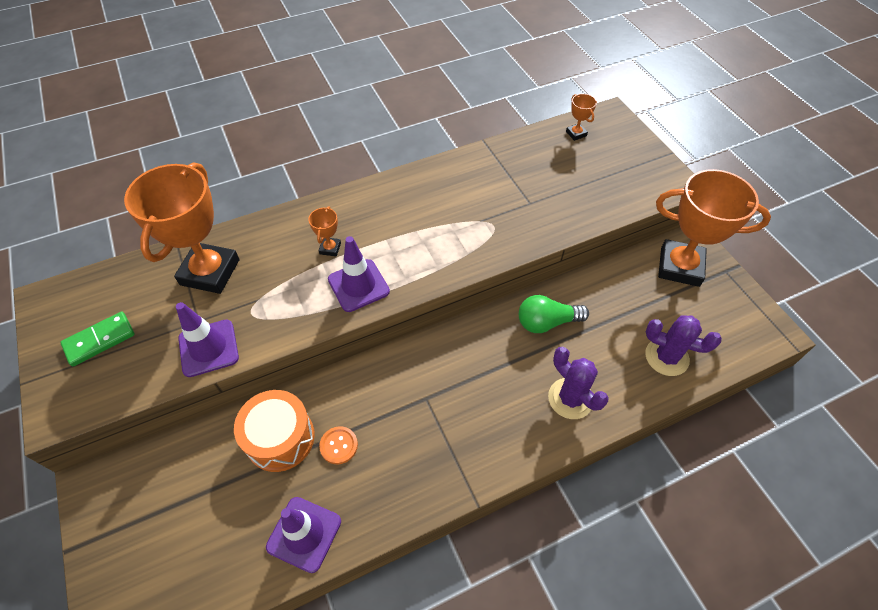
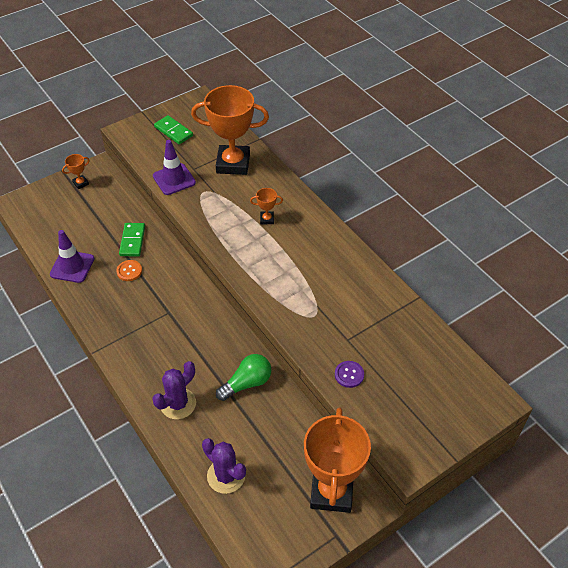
camera: 80 degrees right, 5 degrees down
(280, 438) = (132, 241): orange drum -> green domino
(358, 285) = (236, 241): purple traffic cone -> none
(546, 322) = (247, 383): green light bulb -> green light bulb turned 75 degrees clockwise
(576, 134) = (454, 371): orange trophy -> orange trophy (80, 183)
(576, 209) = (349, 375): none -> purple button
(666, 357) = (226, 476): purple cactus -> purple cactus turned 60 degrees counterclockwise

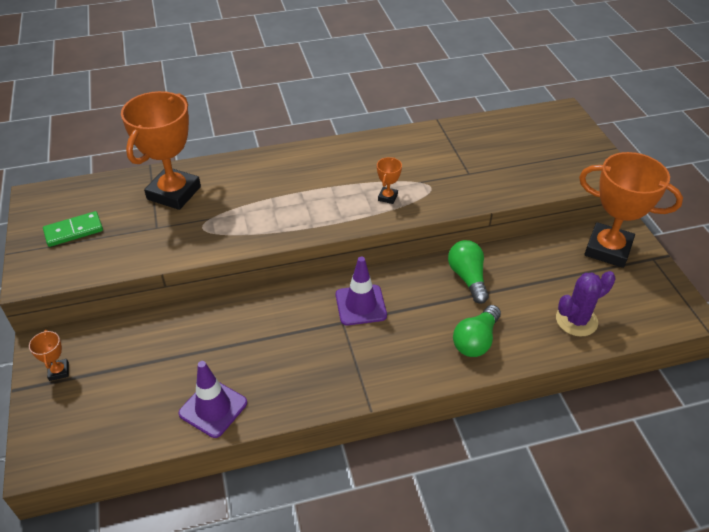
camera: 70 degrees left, 5 degrees down
(129, 271) = (257, 347): orange button -> none
(132, 241) = (207, 334): green domino -> none
(174, 179) = (161, 248): purple traffic cone -> purple traffic cone (360, 305)
(178, 404) = (476, 340): purple cactus -> green light bulb
(267, 219) = (280, 187): orange trophy -> orange trophy (387, 197)
(349, 375) = (510, 183): purple button -> none

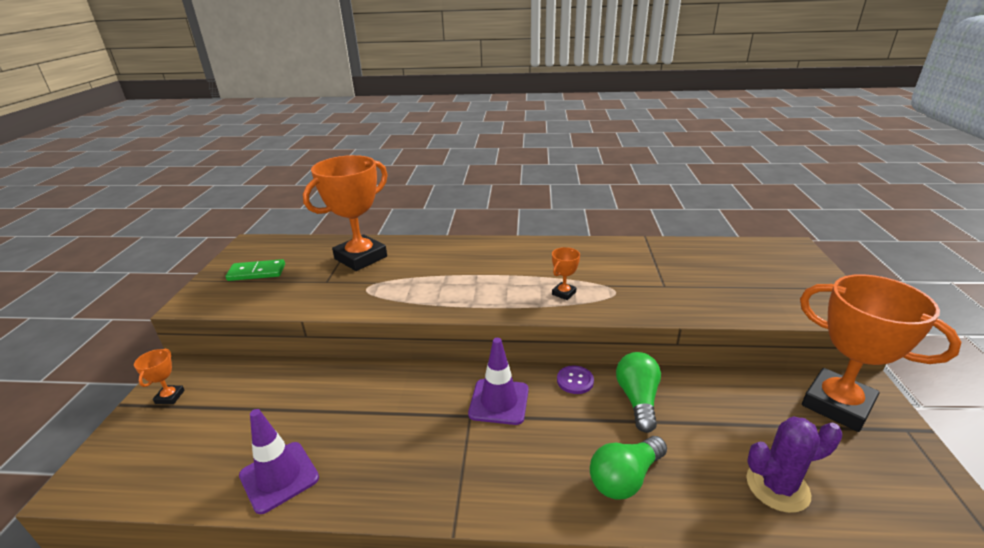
camera: 20 degrees right, 15 degrees down
(414, 273) = (575, 381): none -> purple button

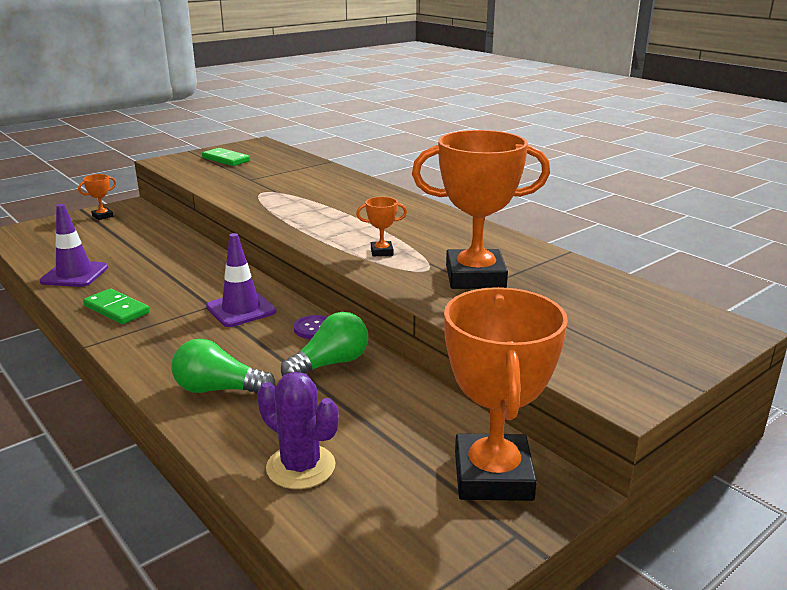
camera: 45 degrees right, 5 degrees down
(361, 258) = (300, 175): orange trophy -> orange trophy (475, 277)
(402, 479) = (116, 309): none -> green domino

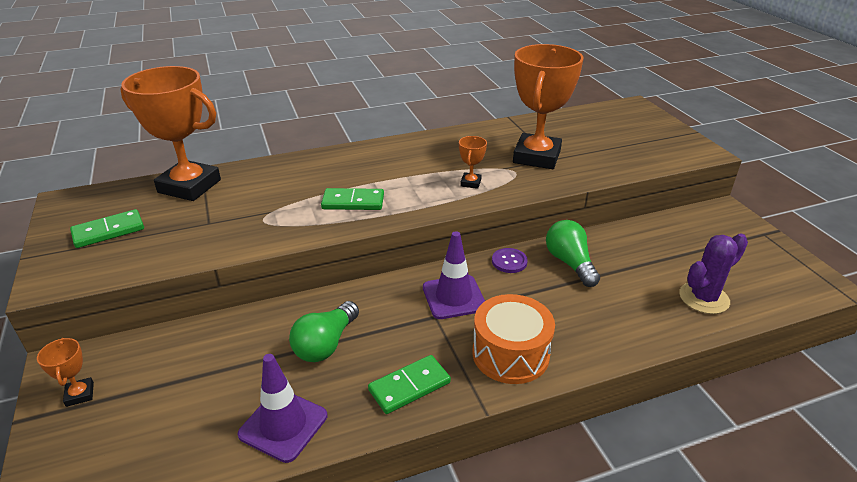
camera: 70 degrees left, 10 degrees up
(164, 347) = (510, 354): none -> orange drum
(218, 389) = (596, 326): green light bulb -> green light bulb (325, 344)
(309, 213) = (353, 202): none -> green domino
(493, 476) = (713, 228): orange trophy -> orange trophy (189, 186)

